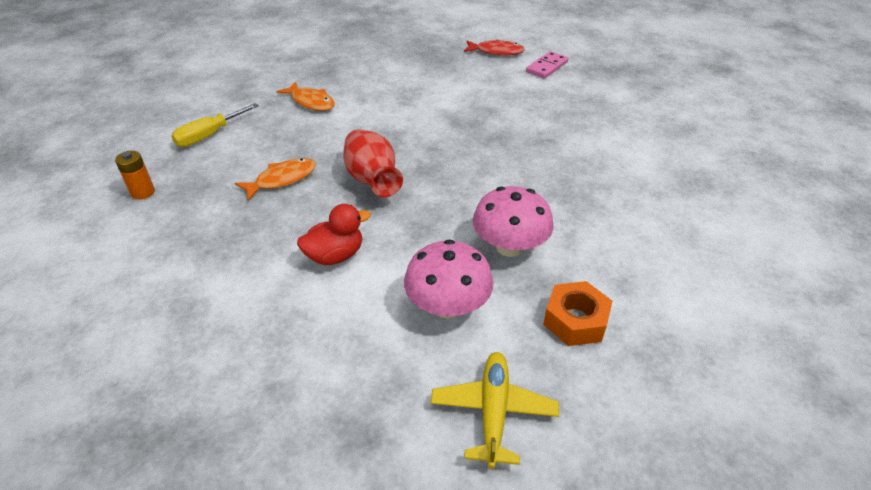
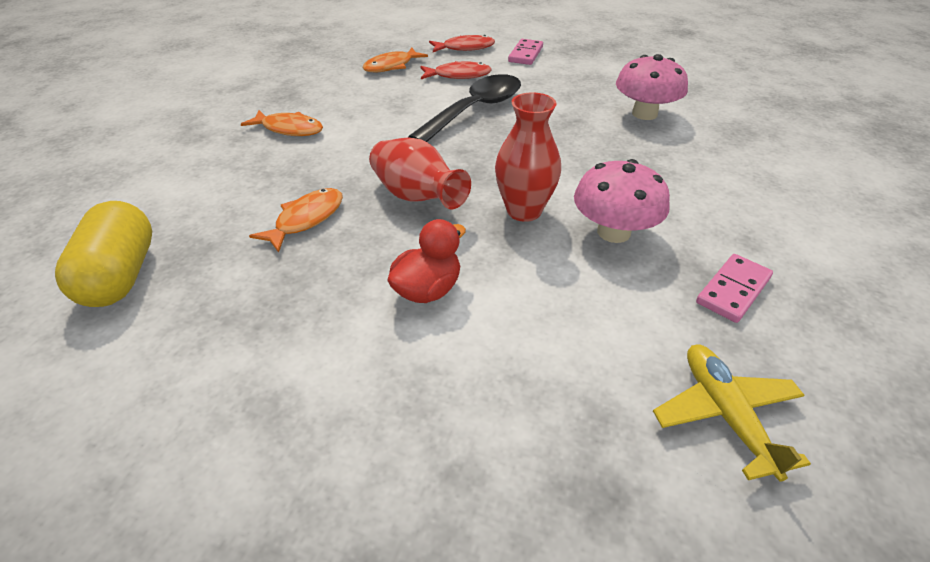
camera: 20 degrees left, 0 degrees up
(143, 192) = (121, 275): orange battery -> yellow capsule
(209, 136) = (178, 189): yellow screwdriver -> none
(422, 59) = (391, 66): none -> orange fish
(448, 211) = (524, 211): none -> red vase
(448, 306) = (594, 311): pink mushroom -> pink mushroom (644, 114)
(467, 113) = (475, 110): none -> black spoon
(473, 78) = (458, 75): none -> red fish
(575, 320) = (733, 290): orange nut -> pink domino

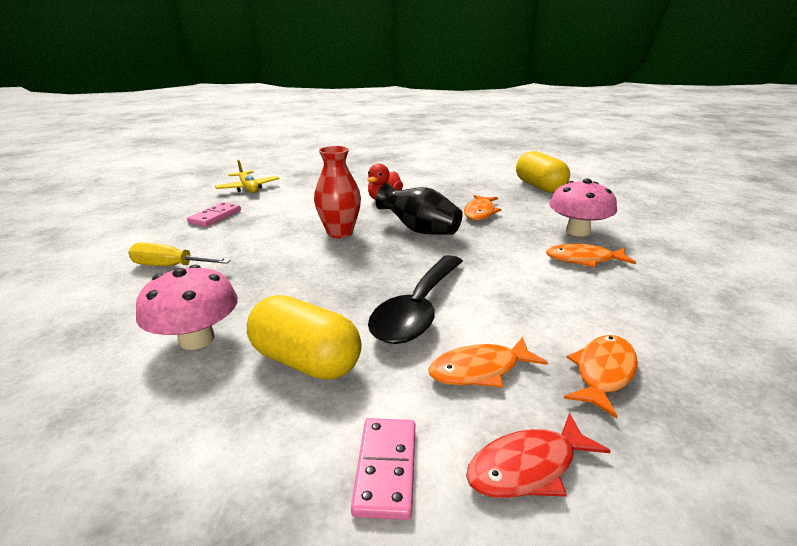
camera: 165 degrees right, 15 degrees down
(417, 197) = (420, 230): red vase -> black vase
(458, 75) = (480, 370): red fish -> orange fish
(563, 92) = (306, 361): none -> yellow capsule
(613, 232) = (277, 230): pink mushroom -> pink mushroom (577, 231)
(723, 188) = (170, 266): none -> yellow screwdriver

